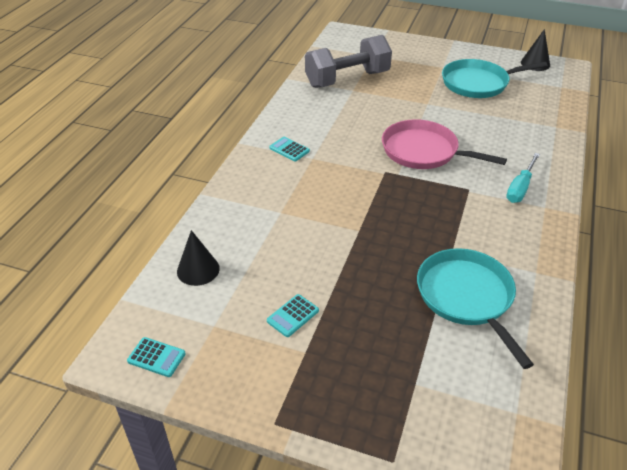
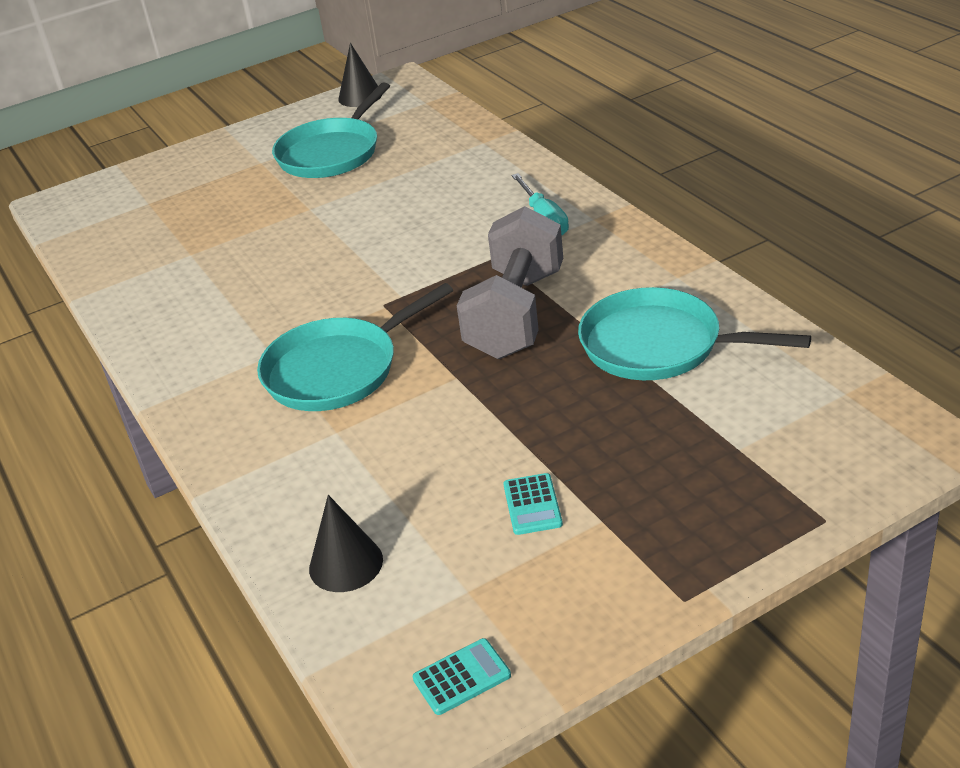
camera: 45 degrees left, 5 degrees down
(289, 149) = (225, 367): turquoise calculator -> none
(322, 186) = (337, 370): none -> turquoise pan
(347, 79) = (161, 248): grey dumbbell -> grey dumbbell (516, 314)
(423, 151) = (389, 256): pink pan -> none

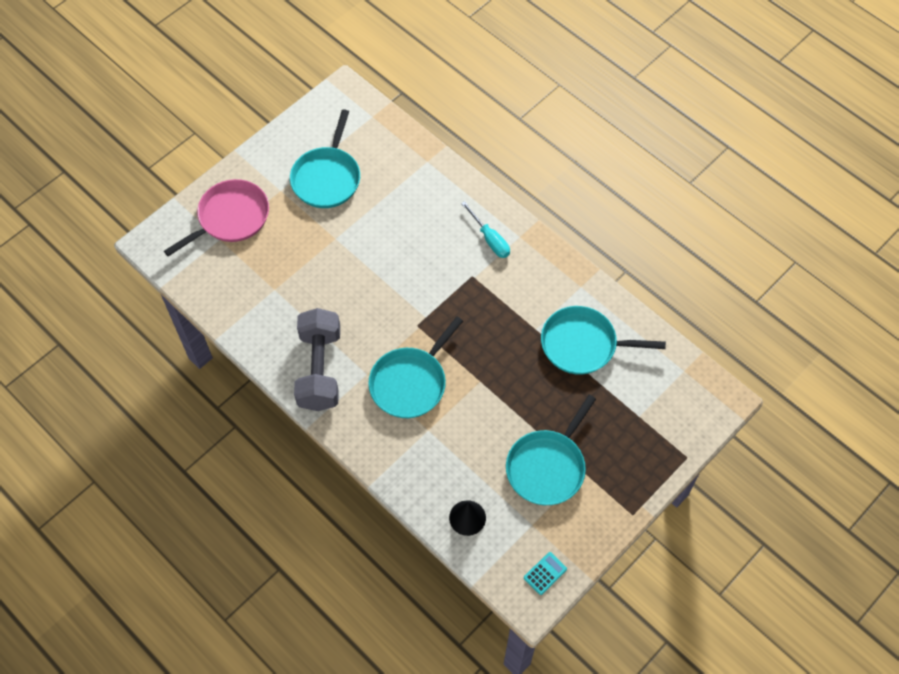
camera: 20 degrees left, 25 degrees up
(177, 184) = (230, 217): none -> pink pan
(360, 96) = (322, 111): black cone -> none
(516, 314) = (498, 326): grey dumbbell -> grey dumbbell (319, 369)
(532, 505) = (547, 467): turquoise calculator -> turquoise pan

